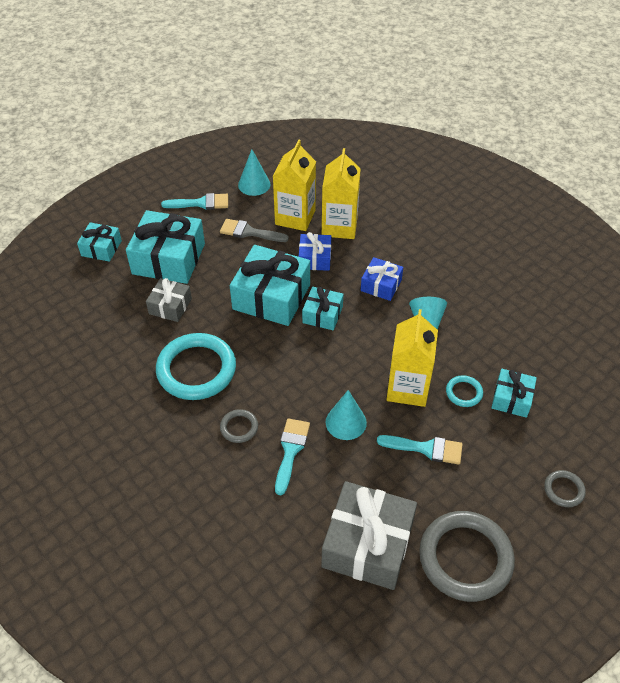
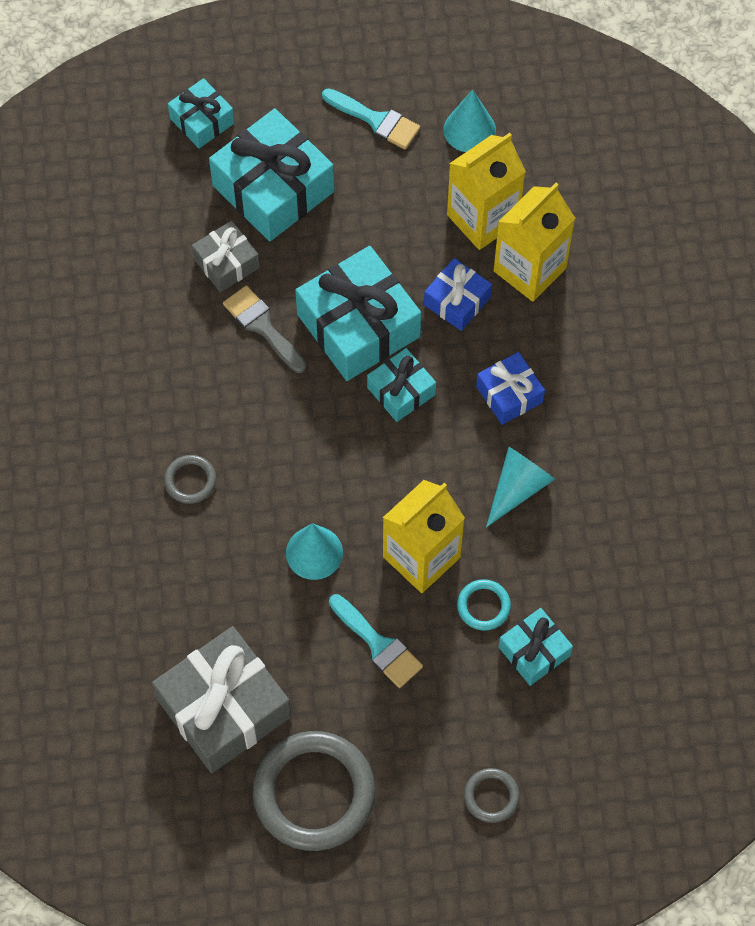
camera: 35 degrees right, 15 degrees up
(196, 369) = (196, 373): turquoise ring -> none
(249, 232) = (404, 207): grey brush -> grey brush (262, 326)
(290, 450) = (226, 546): turquoise brush -> none

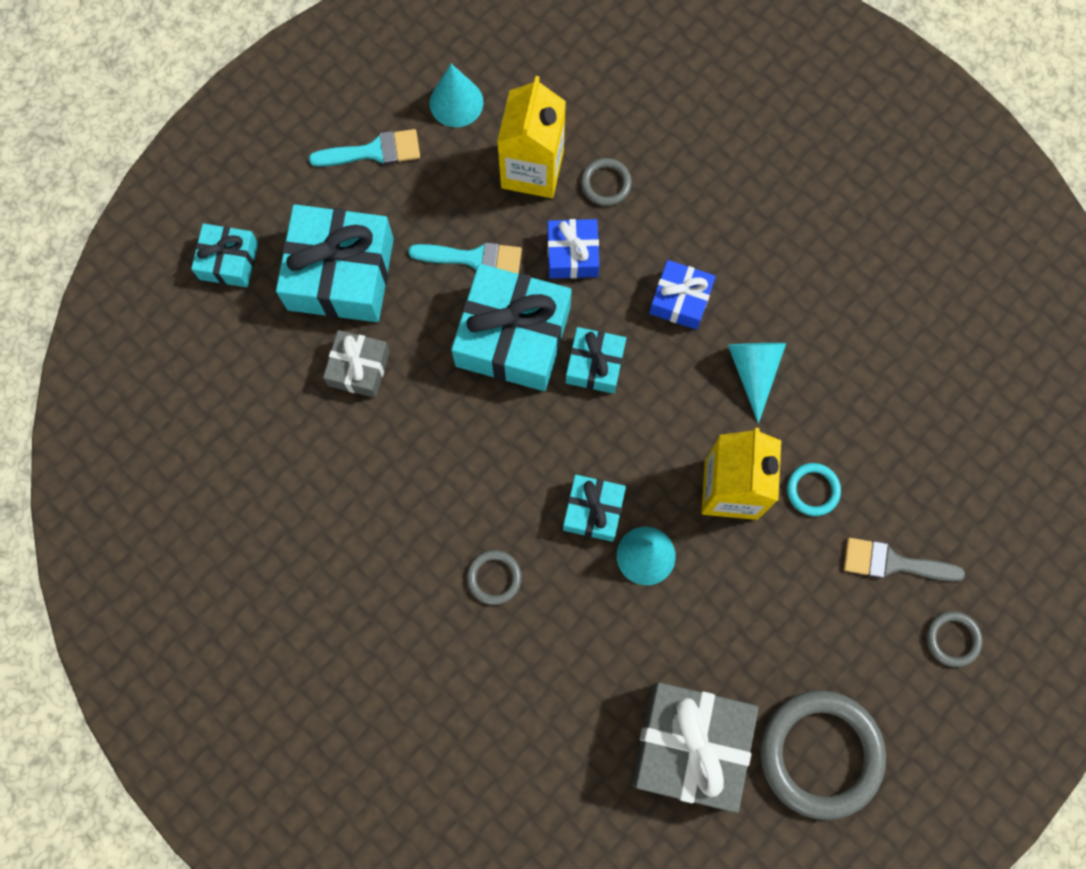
camera: 40 degrees left, 10 degrees up
(262, 326) = (436, 399): grey brush -> grey brush (892, 563)
(378, 645) = (762, 589): turquoise brush -> turquoise brush (474, 258)
(530, 269) = (606, 183): yellow carton -> grey ring
(534, 651) = (881, 495): turquoise gift -> turquoise gift (593, 511)

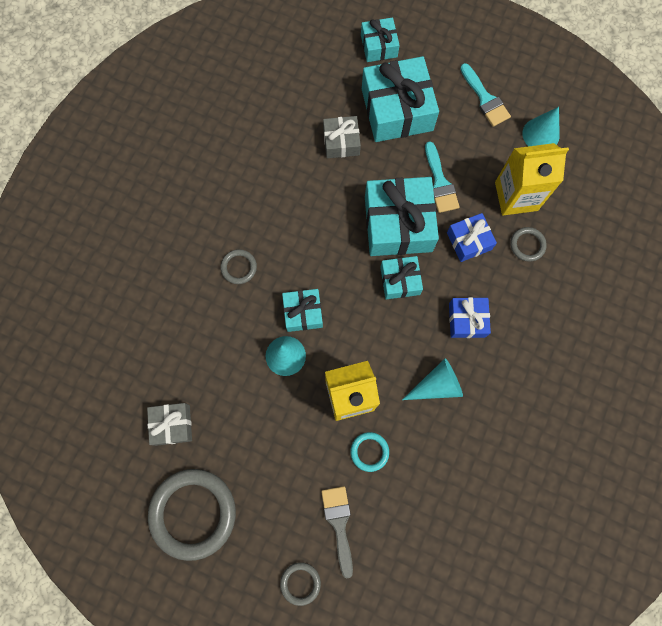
camera: 70 degrees right, 0 degrees up
(690, 745) = (172, 425): grey gift -> grey gift, size x0.54

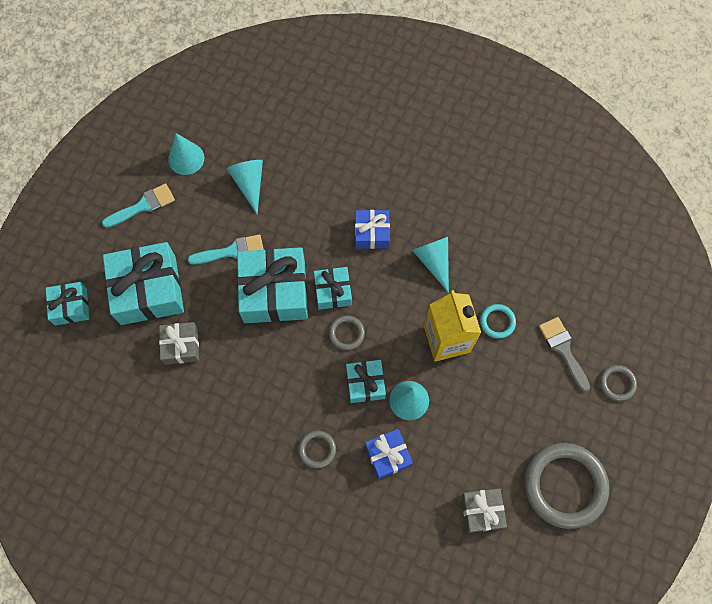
camera: 90 degrees left, 5 degrees down
(339, 523) = (563, 349): grey brush -> grey brush turned 75 degrees clockwise
(469, 241) = (294, 228): blue gift -> blue gift (387, 455)
(516, 196) = (249, 184): yellow carton -> turquoise cone
(527, 245) = (299, 177): grey ring -> grey ring (346, 333)

